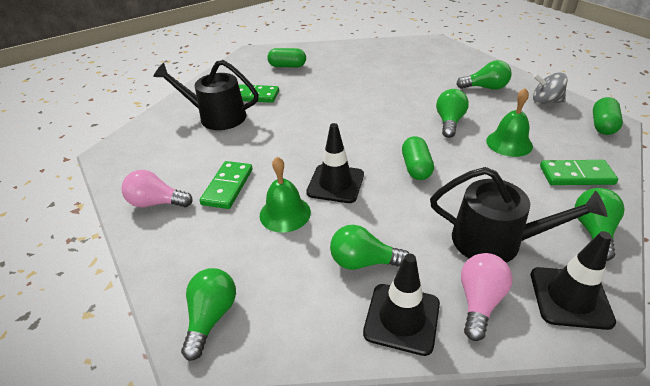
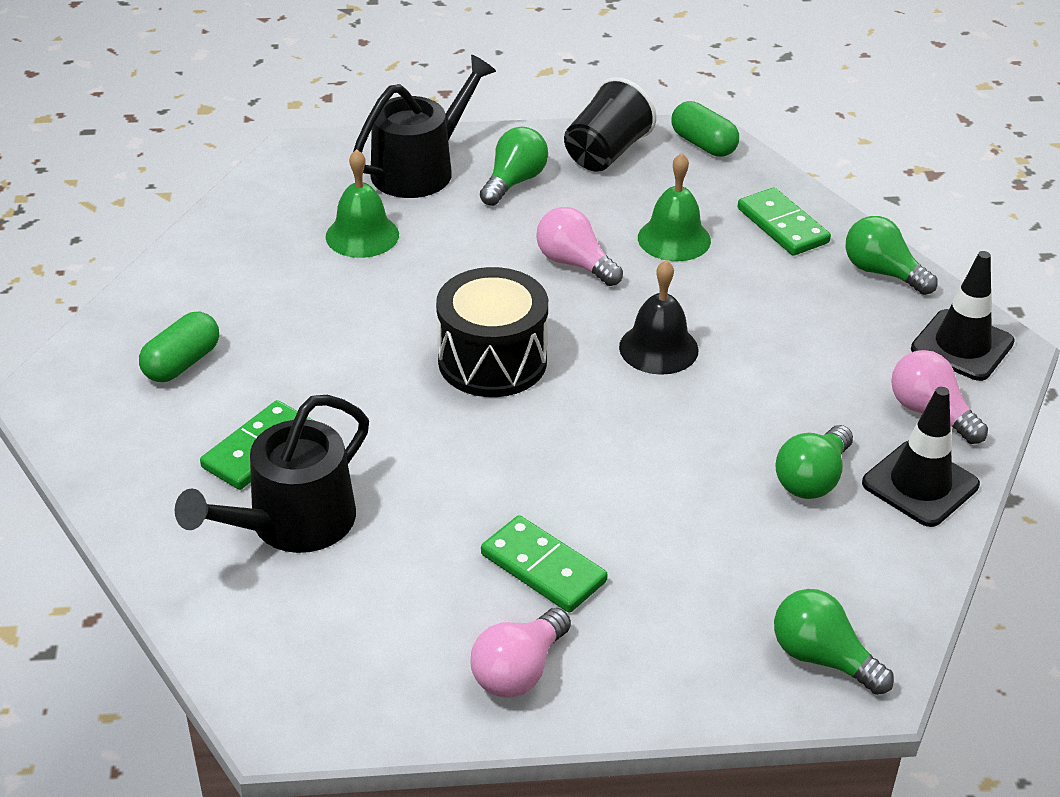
camera: 65 degrees left, 0 degrees up
(285, 213) = (662, 521): green bell -> green bell (362, 235)
(335, 183) = (632, 443): black traffic cone -> none
(355, 125) = (492, 361): none -> black drum
(416, 167) = (658, 348): green capsule -> black bell
(449, 122) = (574, 263): green light bulb -> pink light bulb
(495, 241) = (849, 352): black watering can -> black watering can (420, 169)
(545, 101) = (606, 153): grey spinning top -> black cup
(576, 175) = (782, 226): green domino -> green domino turned 60 degrees counterclockwise

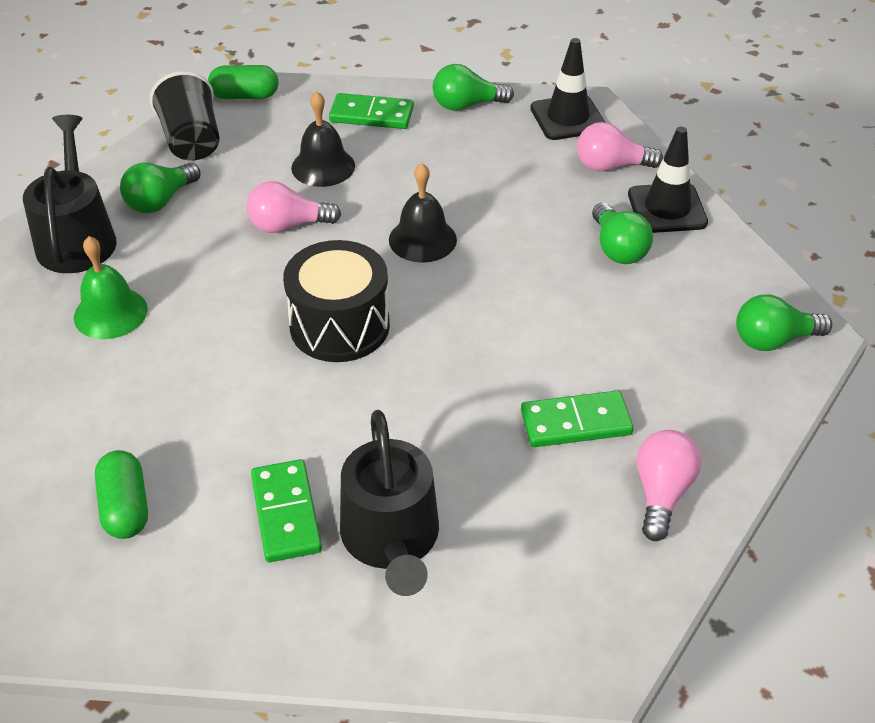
camera: 50 degrees left, 5 degrees up
(514, 182) = (160, 201): green light bulb -> green light bulb turned 120 degrees counterclockwise
(519, 671) = (661, 493): pink light bulb -> pink light bulb turned 150 degrees counterclockwise
(674, 239) = (323, 166): green bell -> black bell

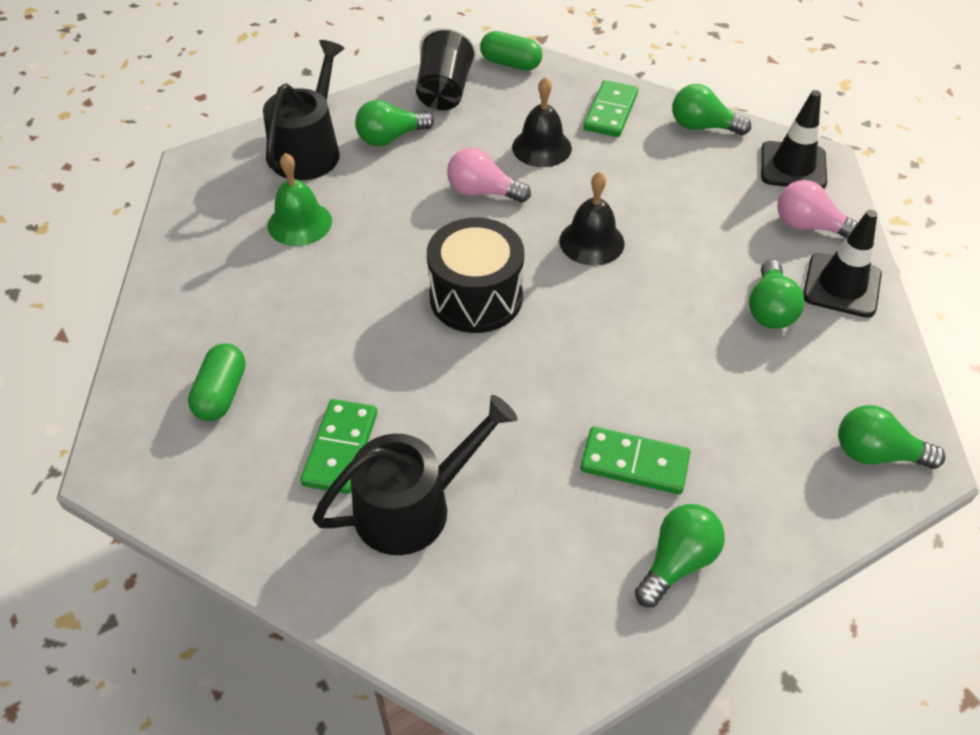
camera: 25 degrees right, 5 degrees up
(371, 115) = (610, 112): green domino -> green domino turned 75 degrees clockwise
(391, 539) = (413, 506): black watering can -> black watering can turned 135 degrees counterclockwise
(661, 493) = (677, 562): pink light bulb -> green light bulb

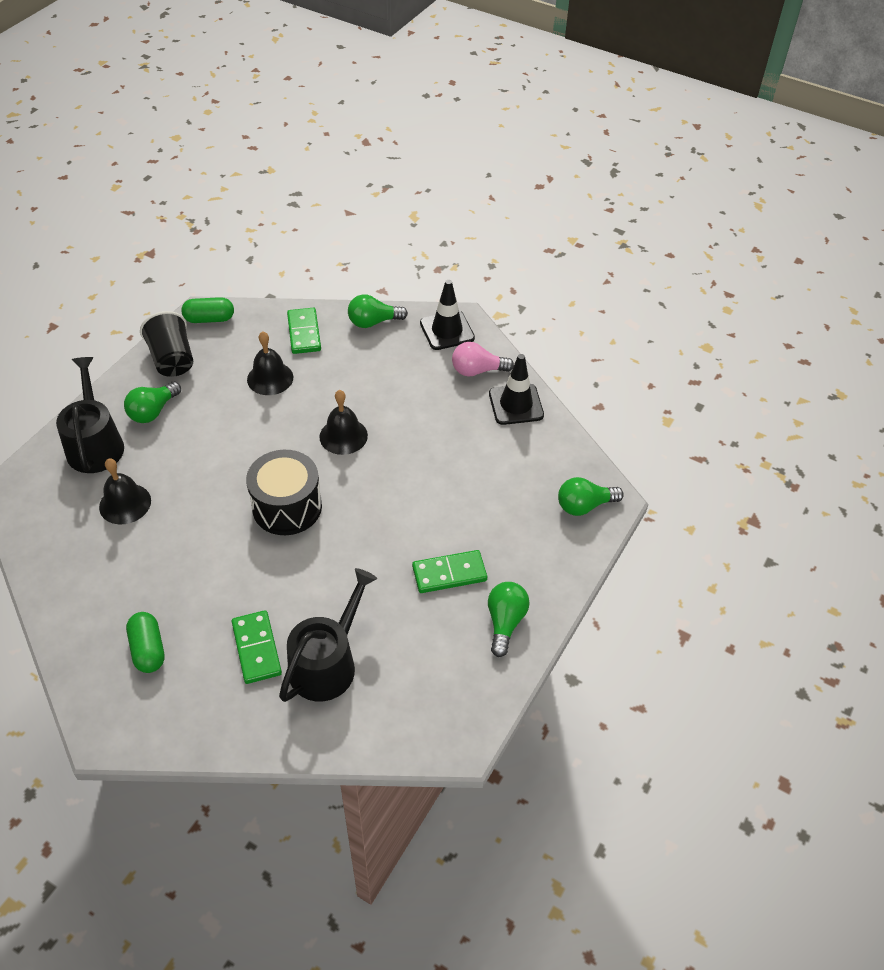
camera: 30 degrees left, 0 degrees up
(299, 223) = (125, 503): green bell -> black bell
(483, 192) = (247, 428): pink light bulb -> none
(770, 309) = (480, 438): green light bulb -> none

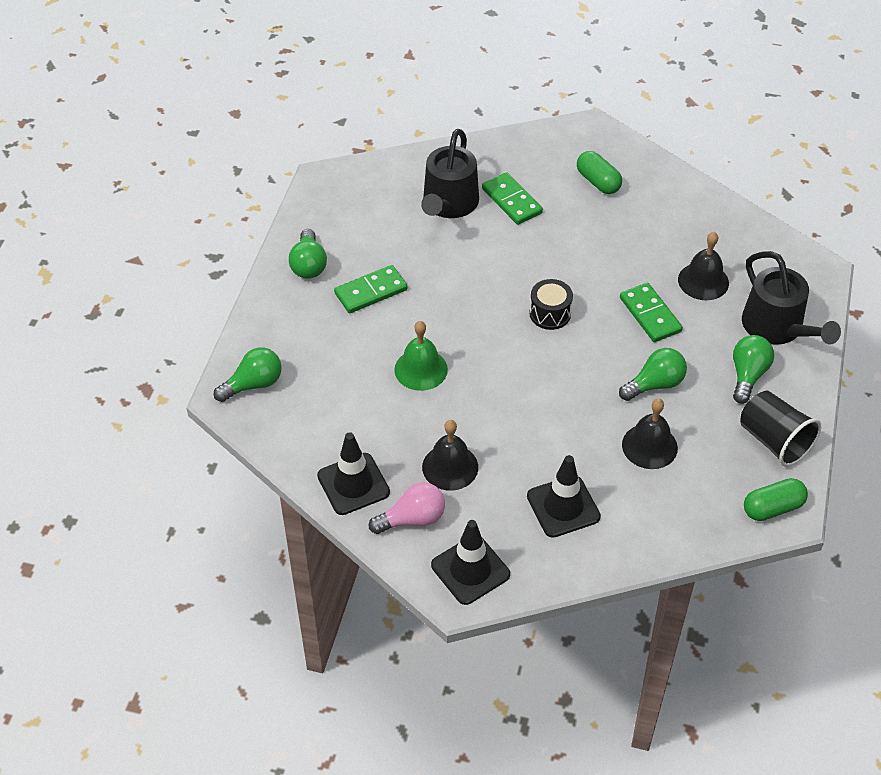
camera: 165 degrees right, 0 degrees up
(287, 507) = (550, 314): black drum -> black drum, size x0.59
(304, 333) = (646, 518): green domino -> green domino (650, 314)
(343, 436) = (531, 398): black bell -> black bell (450, 467)
(360, 353) = (563, 506): none -> black traffic cone
(373, 322) = (569, 558): green light bulb -> green light bulb (654, 384)
(428, 483) = (421, 369): none -> green bell

